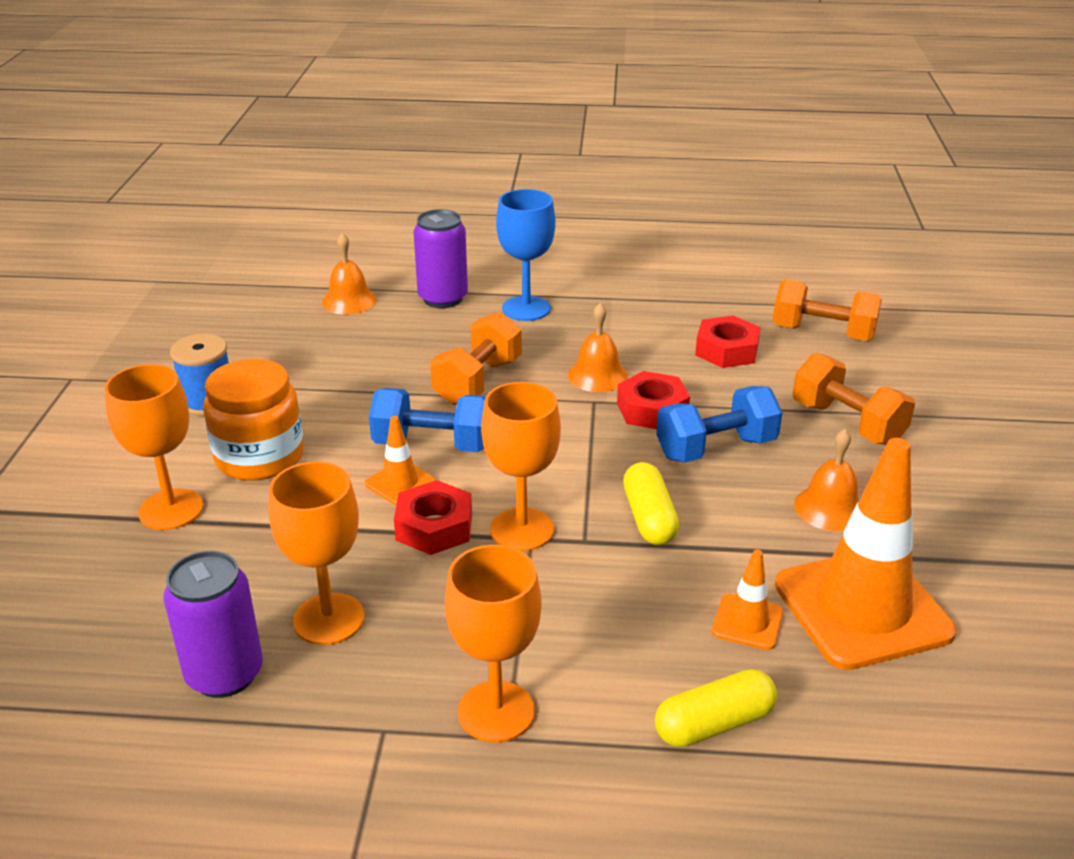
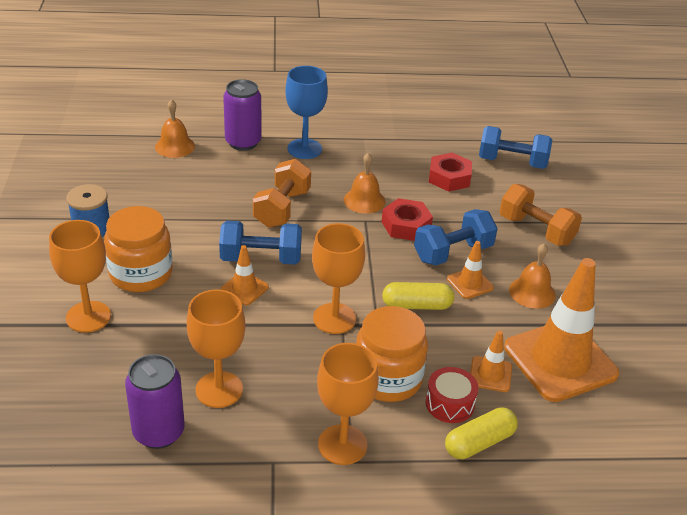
camera: 10 degrees left, 5 degrees up
(434, 527) = (275, 320): red nut -> none
(585, 618) = (387, 378): none -> orange jar
(649, 518) = (417, 305): yellow capsule -> yellow capsule turned 75 degrees counterclockwise
(676, 662) = (449, 404): none -> red drum
(735, 491) = (470, 283): none -> orange traffic cone
(823, 333) = (512, 162): orange dumbbell -> blue dumbbell

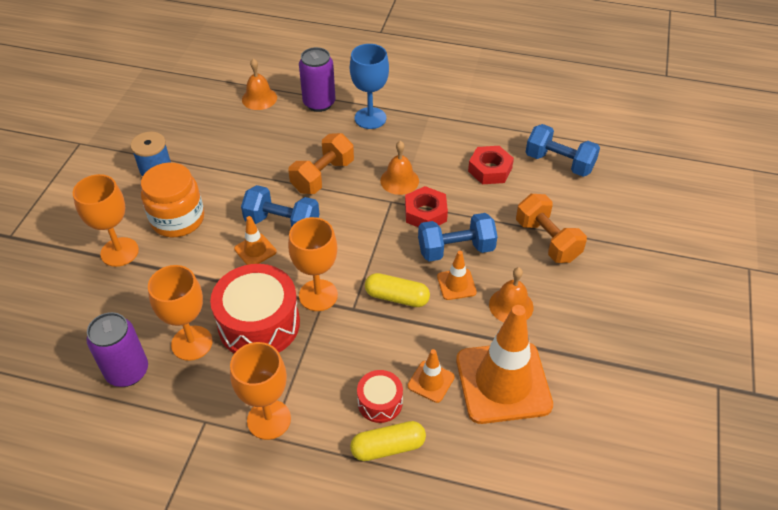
camera: 20 degrees right, 10 degrees up
(284, 357) = (259, 324): none -> red drum
(387, 378) = (337, 364): orange jar -> none

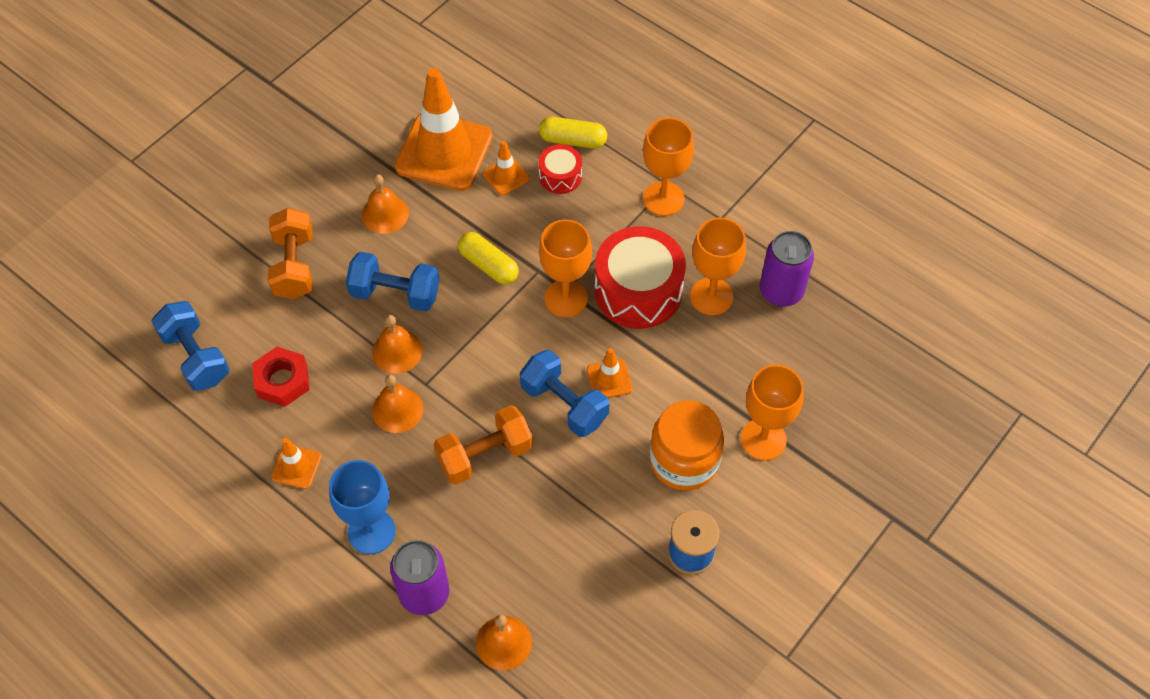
camera: 155 degrees left, 10 degrees up
(425, 213) = (397, 351): red nut -> orange bell
(456, 284) = (421, 255): orange traffic cone -> orange traffic cone (296, 467)

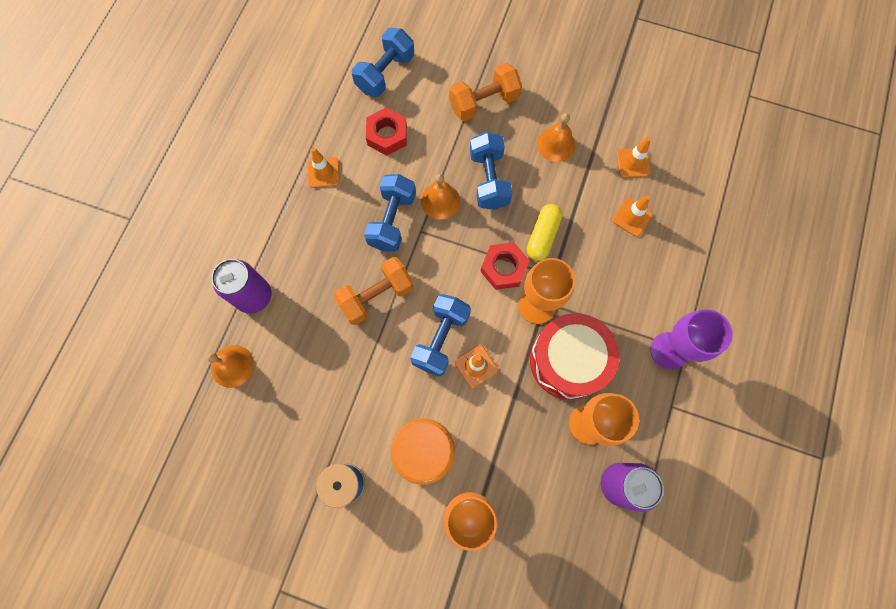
camera: 70 degrees right, 15 degrees up
(371, 531) = (290, 242): blue goblet -> none
(397, 409) = (392, 220): orange bell -> blue dumbbell
(444, 152) = (633, 163): orange traffic cone -> orange traffic cone, size x0.45
(484, 455) = (376, 296): orange dumbbell -> orange dumbbell turned 75 degrees counterclockwise
(509, 315) = (504, 268): none -> red nut
(560, 176) = (652, 259): red drum -> none
(573, 140) = (693, 256): yellow capsule -> none
(663, 199) = (669, 350): orange goblet -> purple goblet

